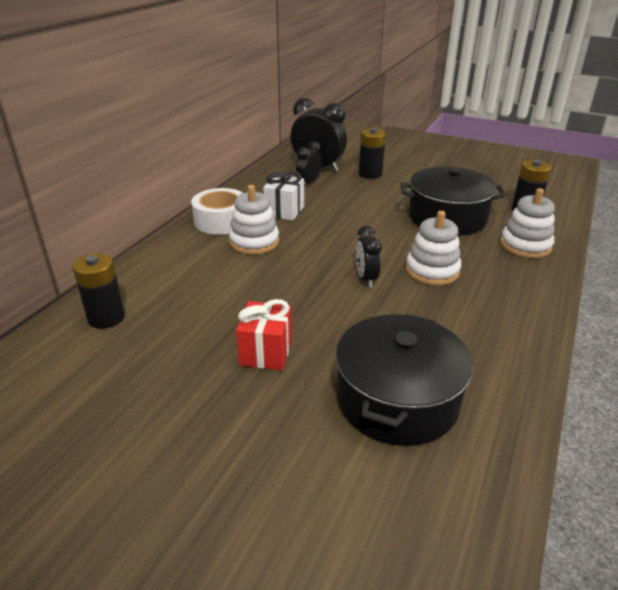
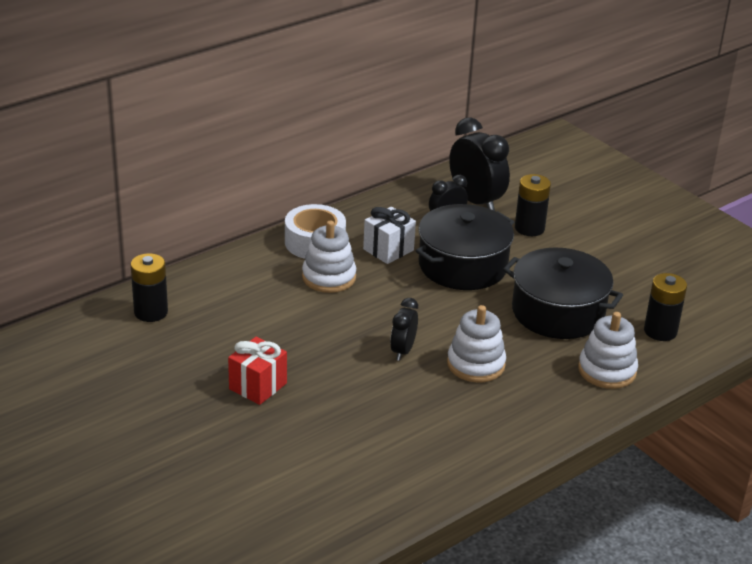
camera: 25 degrees right, 0 degrees up
(397, 400) = (330, 458): black pot -> black pot (462, 265)

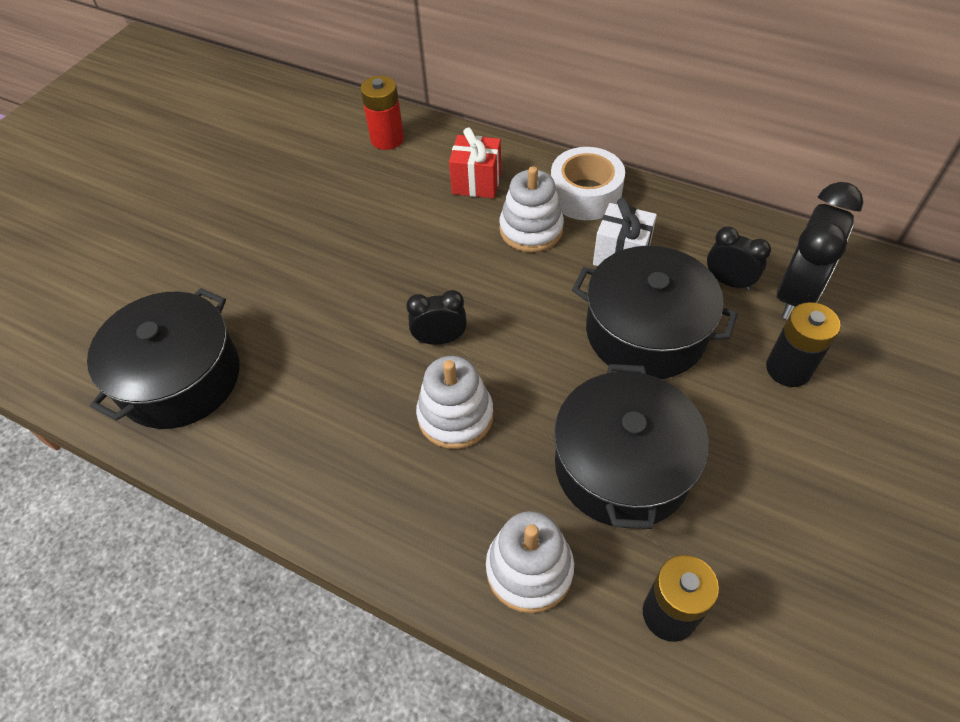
camera: 70 degrees right, 20 degrees up
(151, 312) = (387, 139): black battery -> red battery
(258, 386) = (316, 251): red gift -> red gift (476, 183)
(341, 491) = (180, 378): none -> black pot

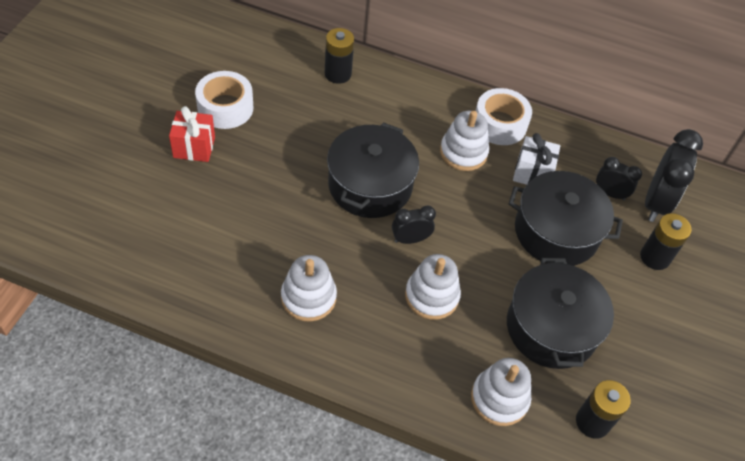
camera: 15 degrees left, 0 degrees up
(180, 378) = (219, 272): black pot -> black pot (370, 185)
(241, 179) = (225, 107): none -> white tape
(287, 413) = (308, 297): none -> white stacking toy
(387, 139) = (338, 74): red battery -> black battery
(476, 183) = (415, 113): red gift -> red gift (194, 147)

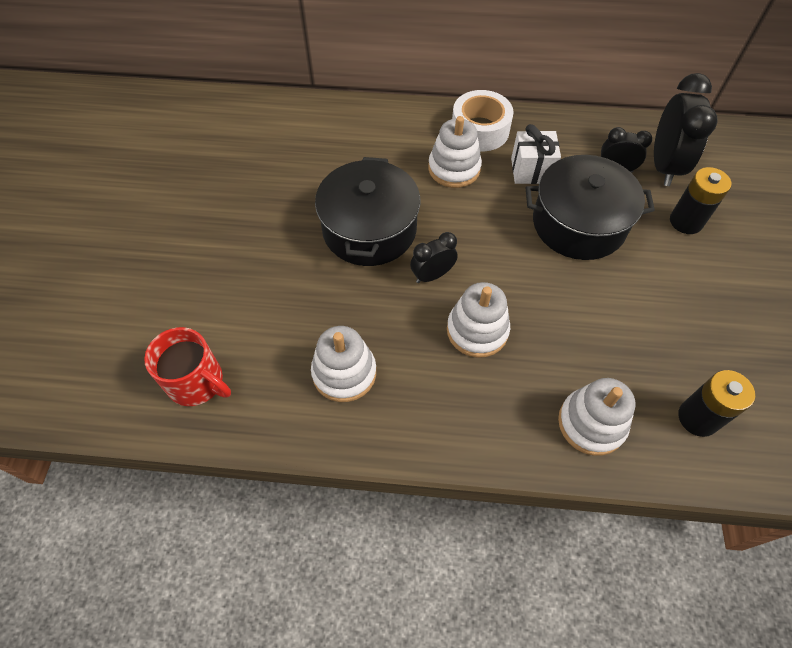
camera: 10 degrees left, 5 degrees up
(187, 270) = (197, 382): none -> red mug
(194, 147) = (164, 242): red gift -> none
(225, 107) = (186, 190): white tape -> none
(338, 74) = (296, 123): black battery -> none
(551, 327) = (614, 327): black pot -> none

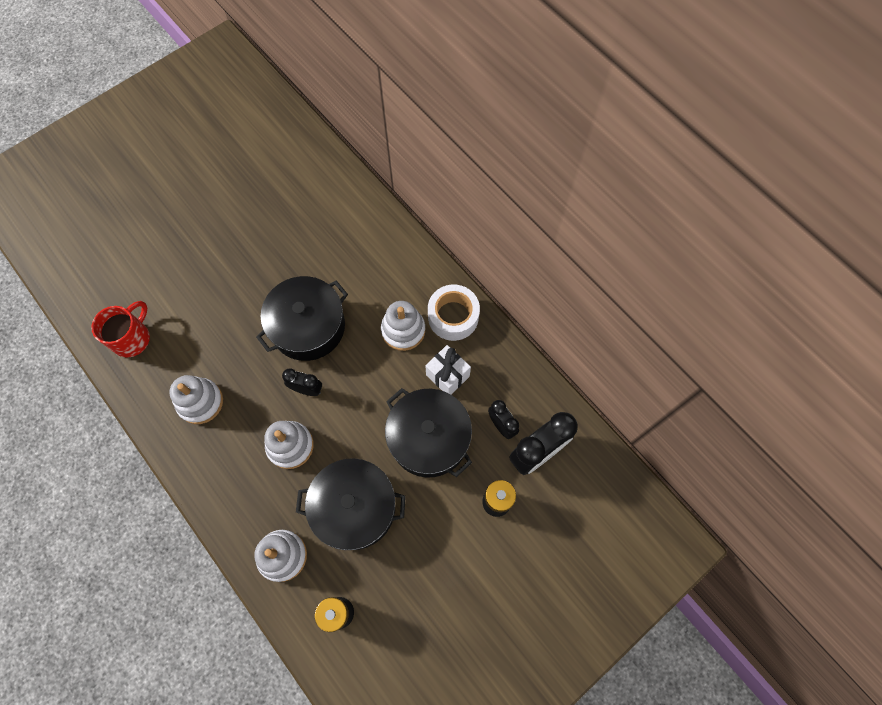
camera: 45 degrees right, 10 degrees up
(197, 382) = (132, 338): red mug -> red mug turned 135 degrees counterclockwise
(595, 325) = (354, 508): none -> black pot

